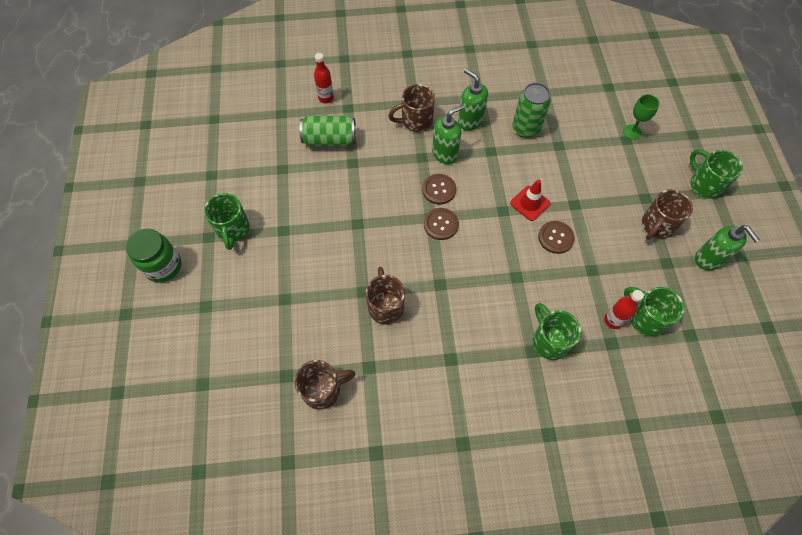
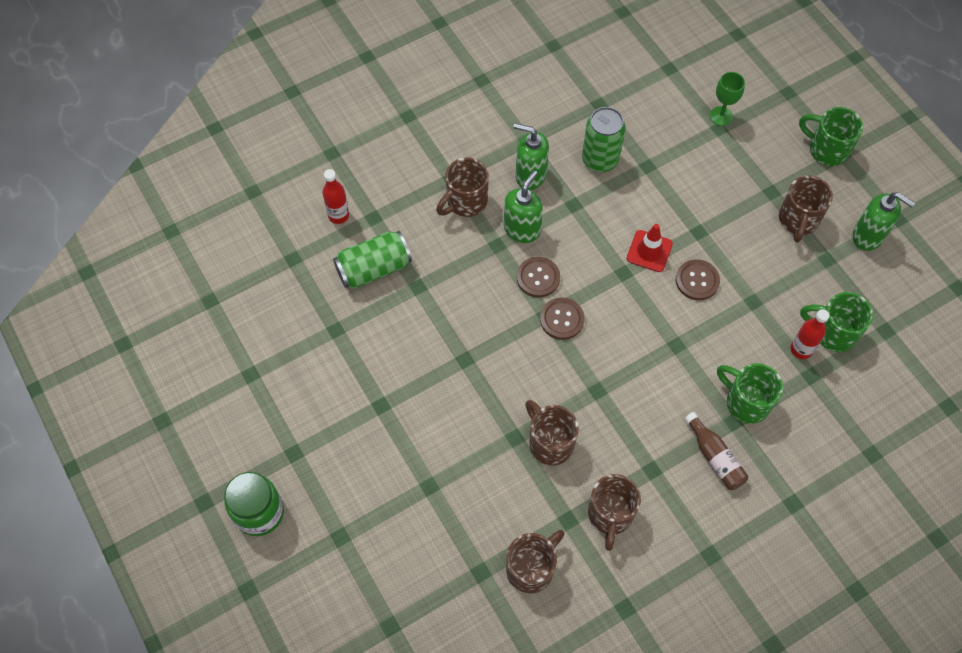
camera: 25 degrees left, 0 degrees up
(233, 230) = (319, 431): green mug -> none
(401, 378) = (610, 515): none -> brown mug
(504, 371) = (715, 457): none -> brown bottle

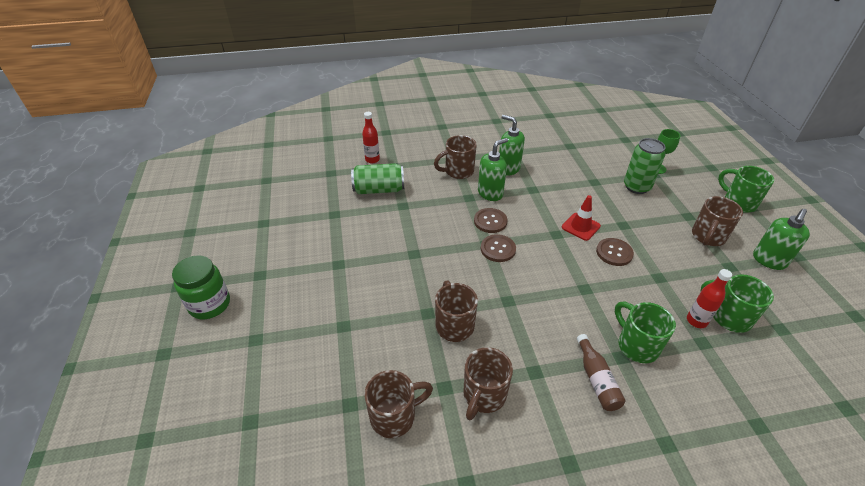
camera: 20 degrees right, 20 degrees down
(600, 159) = (560, 171): green can -> green can (637, 187)
(868, 236) = (769, 260): green soap dispenser -> green soap dispenser turned 75 degrees clockwise

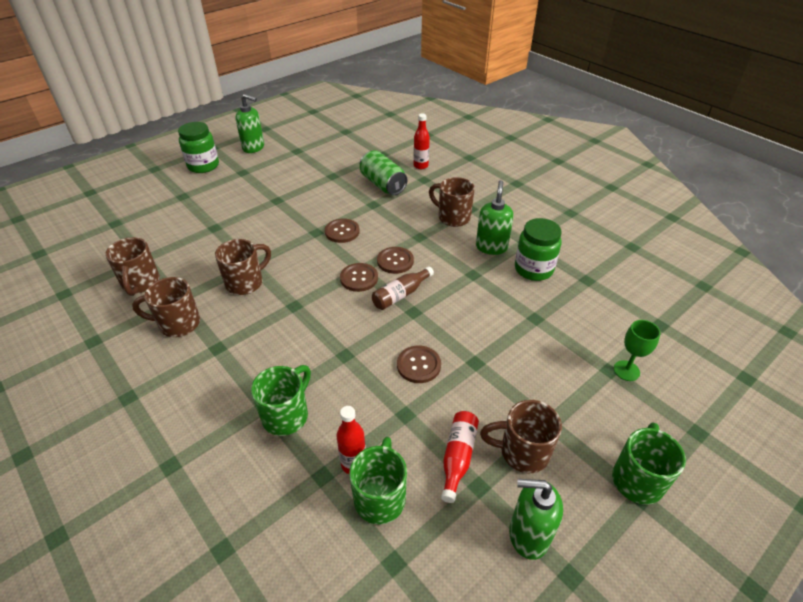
camera: 60 degrees right, 0 degrees up
(394, 416) = (140, 283): brown mug -> brown mug turned 45 degrees clockwise
(427, 237) = (342, 232): none -> brown button
(490, 193) = (438, 248): green soap dispenser -> green soap dispenser (254, 147)
(545, 161) = (533, 269): none -> green jar
(580, 227) = (441, 327): red traffic cone -> none
(597, 380) = (226, 393): brown bottle -> brown bottle (401, 295)
(637, 187) = (563, 358): green can -> none
(704, 266) = (458, 457): none -> red bottle

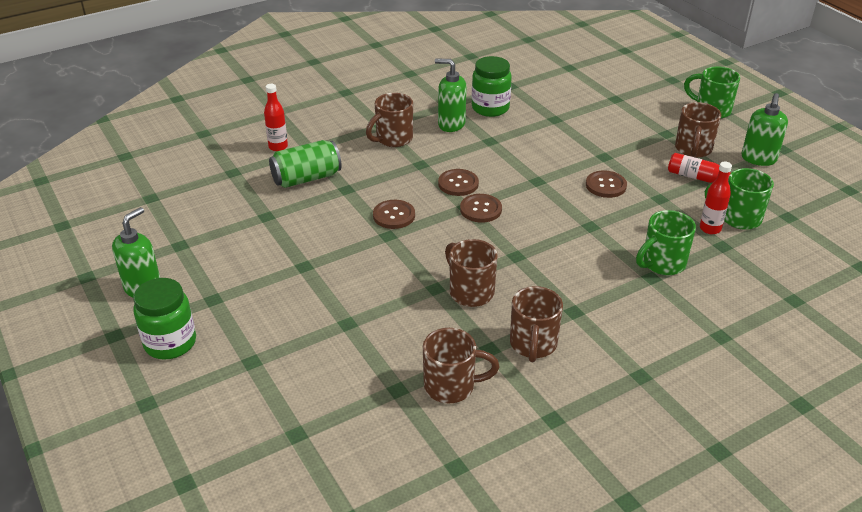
camera: 80 degrees left, 5 degrees down
(286, 415) = (662, 264): green mug -> green mug turned 75 degrees counterclockwise
(401, 295) = (511, 185): brown bottle -> none
(626, 370) = (616, 92): green goblet -> none

